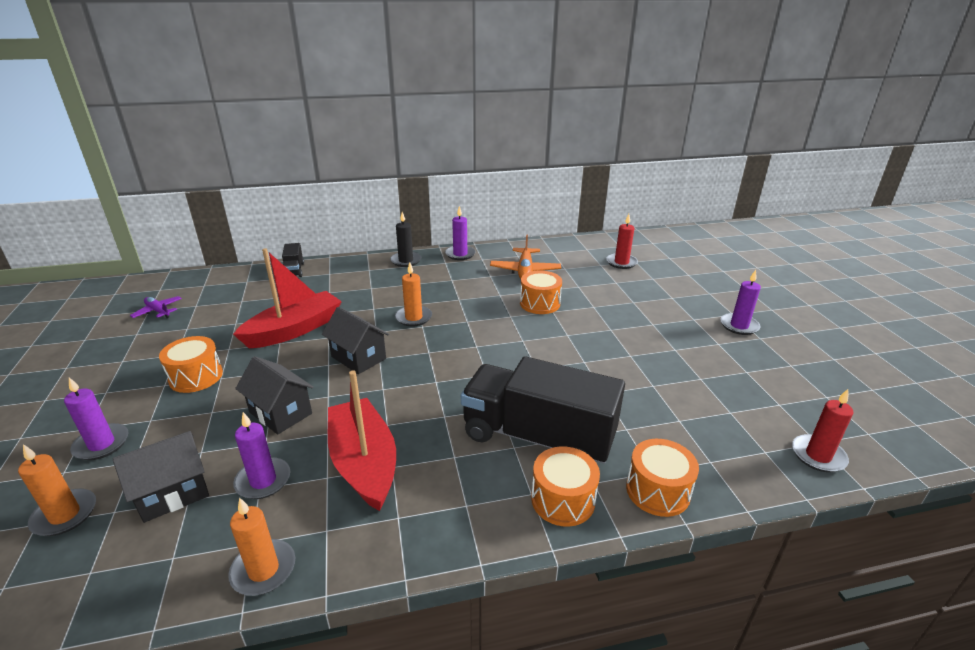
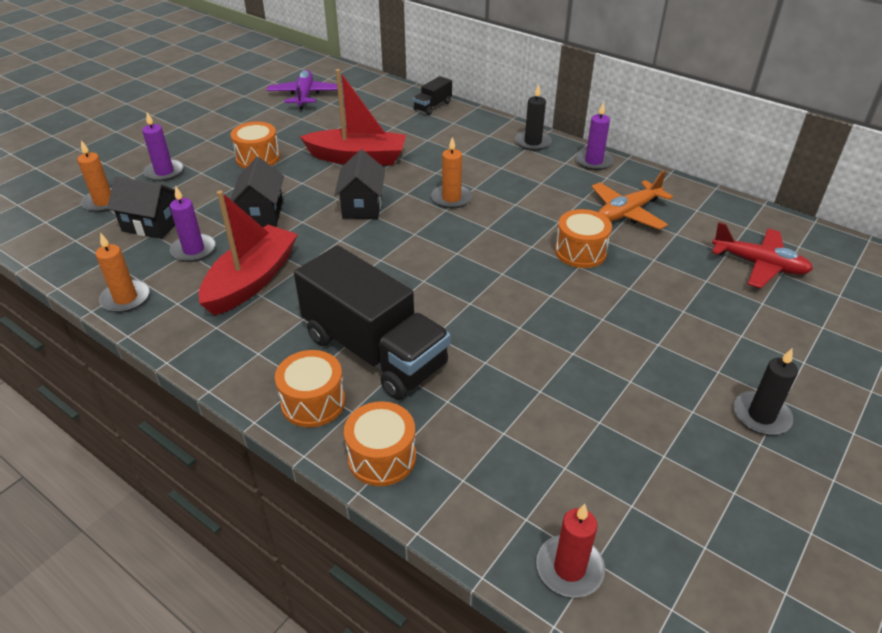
camera: 50 degrees right, 10 degrees up
(158, 311) = (304, 96): purple plane -> purple plane, size x1.65
(538, 437) = (374, 351): black truck -> black truck turned 150 degrees clockwise
(621, 262) = (759, 265): red candle -> red plane
(739, 326) = (761, 415): purple candle -> black candle

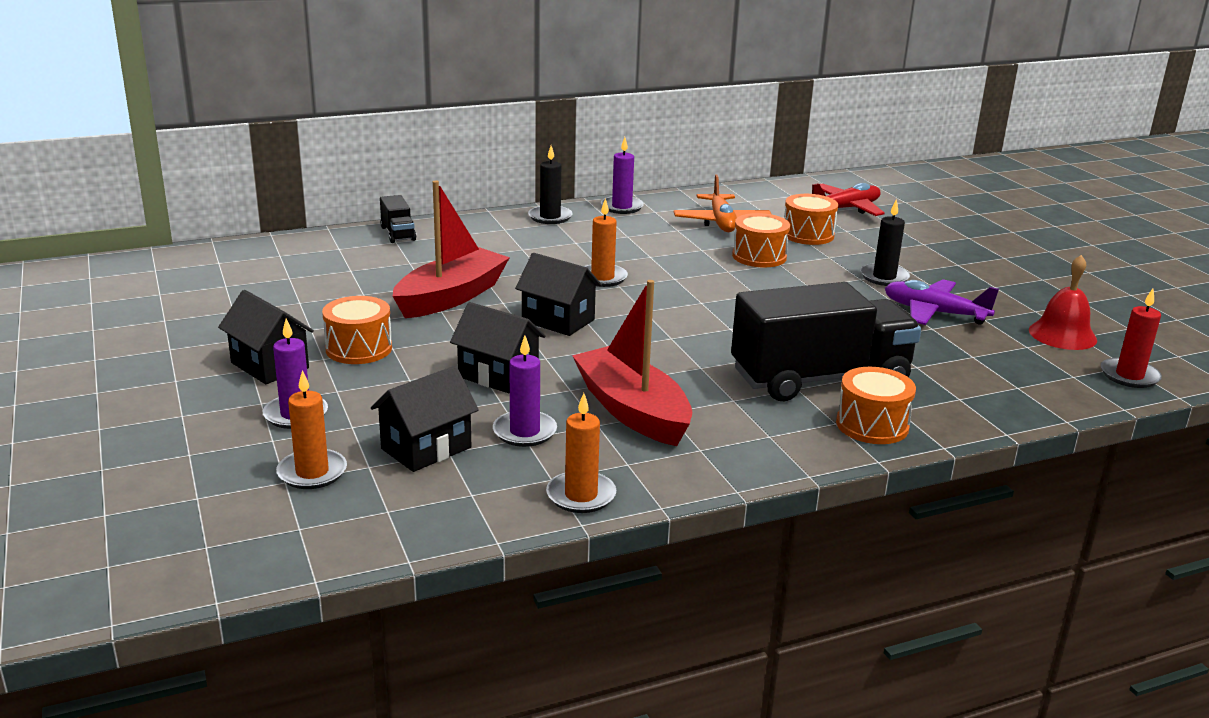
camera: 60 degrees left, 15 degrees down
(215, 142) = (270, 365): none -> black house
(304, 96) = (241, 286): purple plane -> purple plane (934, 313)
(382, 457) = (970, 412): orange drum -> orange drum (808, 235)
(622, 490) = (1062, 335): none -> red bell
(761, 415) = (1014, 268): black candle -> black candle (884, 277)

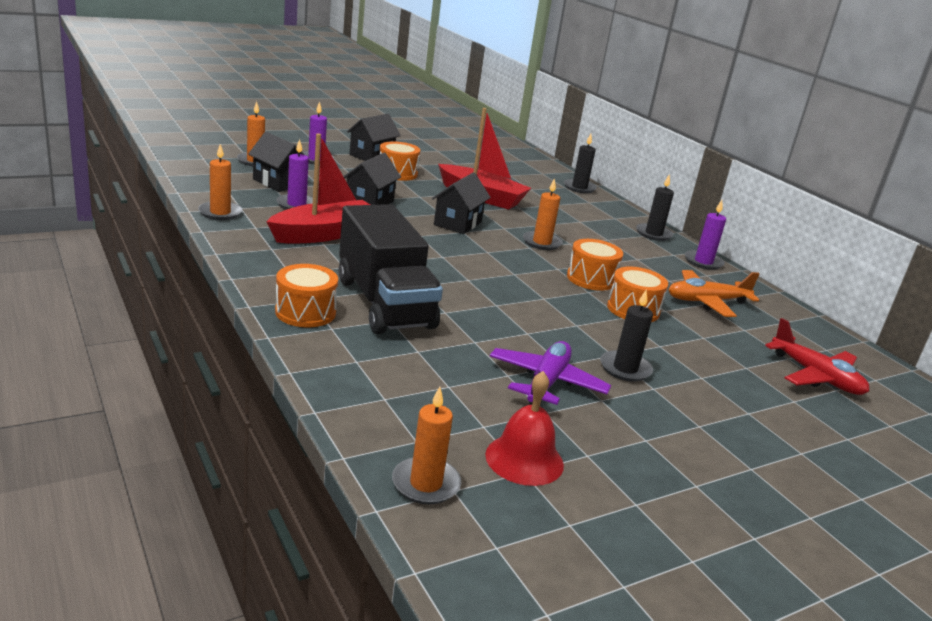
camera: 80 degrees right, 0 degrees up
(398, 233) = (579, 188): black truck -> black candle
(808, 235) = (712, 342): orange drum -> orange drum (591, 279)
(1129, 376) = (426, 484): red candle -> orange candle

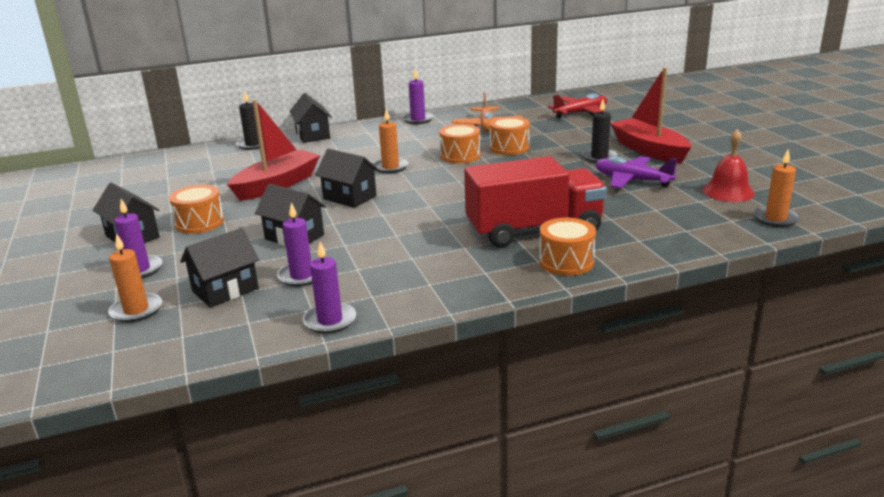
camera: 75 degrees left, 0 degrees up
(220, 213) = (330, 320): orange candle -> purple candle
(325, 234) = (386, 258): red boat -> red boat (649, 150)
(384, 303) = (534, 230): black truck -> red truck
(618, 211) = (312, 135): none -> black house
(653, 234) = (364, 129): black candle -> none

